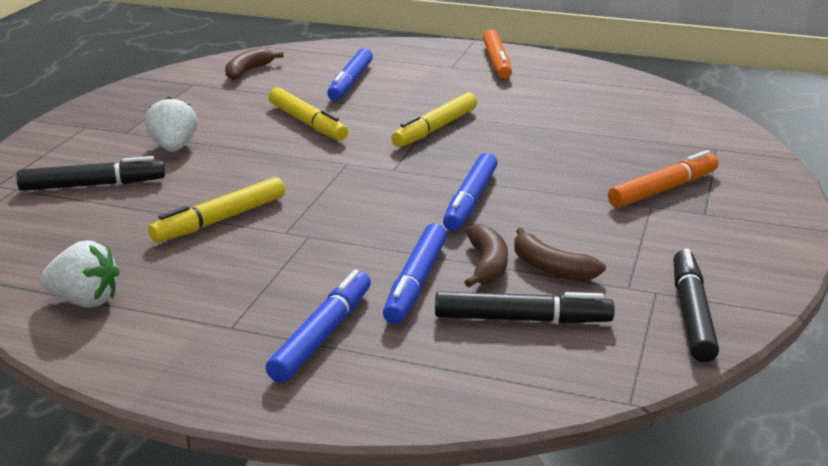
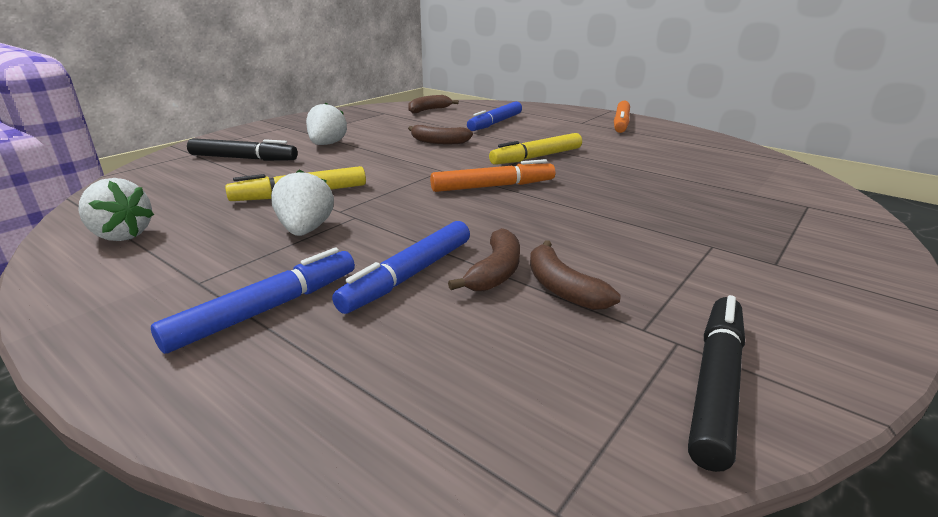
camera: 20 degrees right, 0 degrees up
(274, 259) = (306, 230): none -> white strawberry
(307, 123) = (439, 142): yellow marker -> brown banana
(470, 201) = (524, 212): blue marker -> none
(522, 319) = (489, 340): black marker -> none
(663, 189) = (733, 233): orange marker -> orange marker (493, 186)

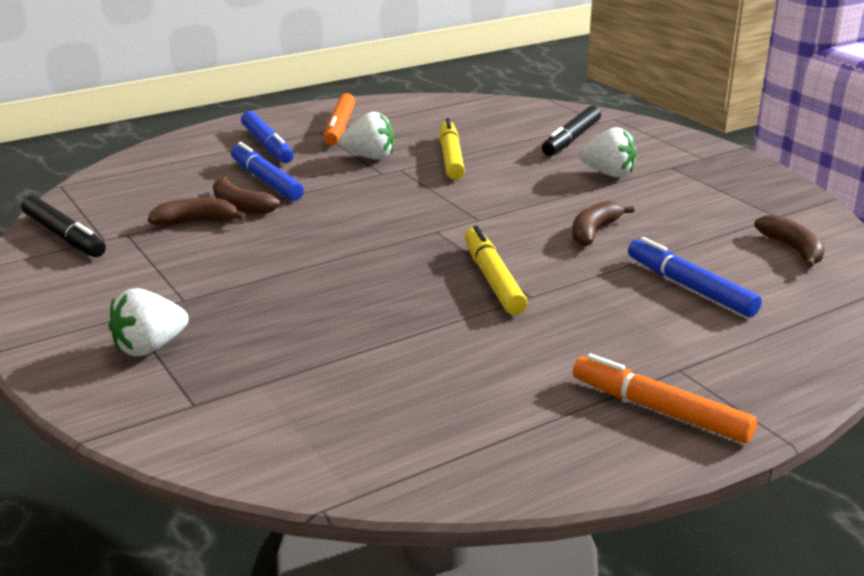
camera: 110 degrees right, 0 degrees up
(121, 235) = (409, 111): white strawberry -> white strawberry (149, 347)
(493, 186) = (408, 235): orange marker -> orange marker (339, 127)

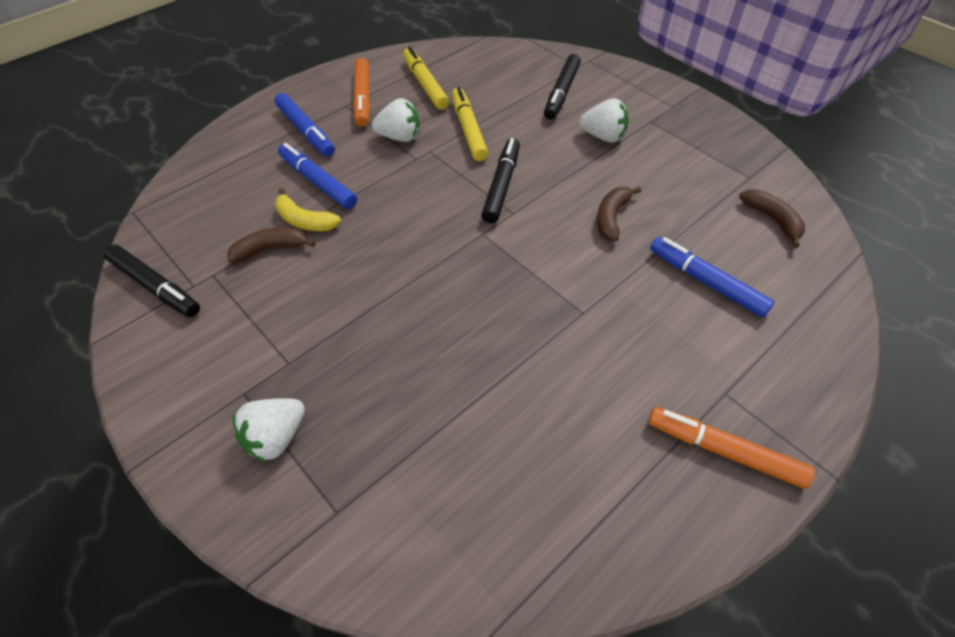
camera: 10 degrees left, 25 degrees up
(240, 206) = (304, 221): brown banana -> yellow banana
(473, 199) = (501, 185): none -> black marker
(493, 279) = (546, 295): yellow marker -> yellow marker (425, 84)

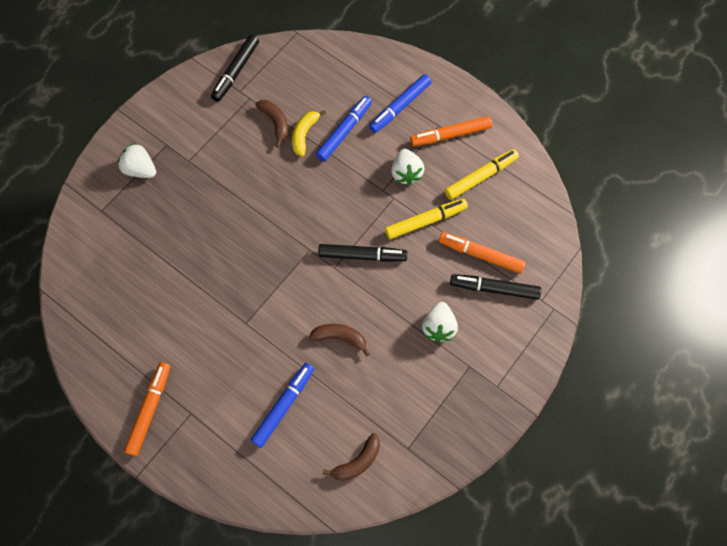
camera: 80 degrees right, 15 degrees up
(520, 96) = (481, 255): none -> orange marker

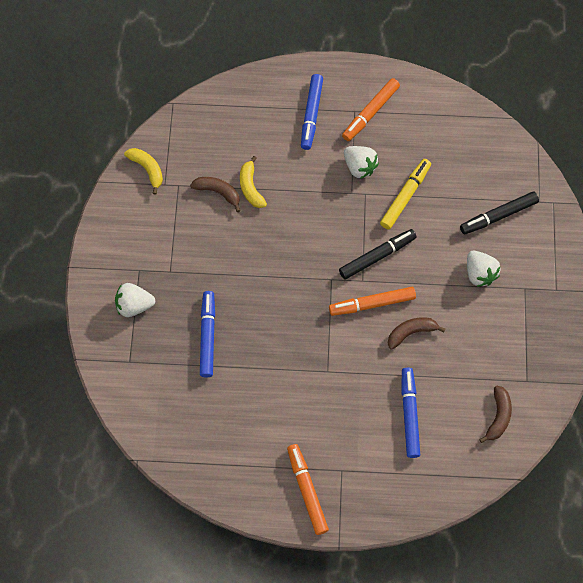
camera: 35 degrees left, 0 degrees up
(236, 71) = (147, 169): black marker -> yellow banana
(344, 131) = (282, 164): blue marker -> blue marker (207, 336)
(481, 177) = (420, 133): yellow marker -> none
(481, 255) = (468, 196): orange marker -> orange marker (372, 304)

